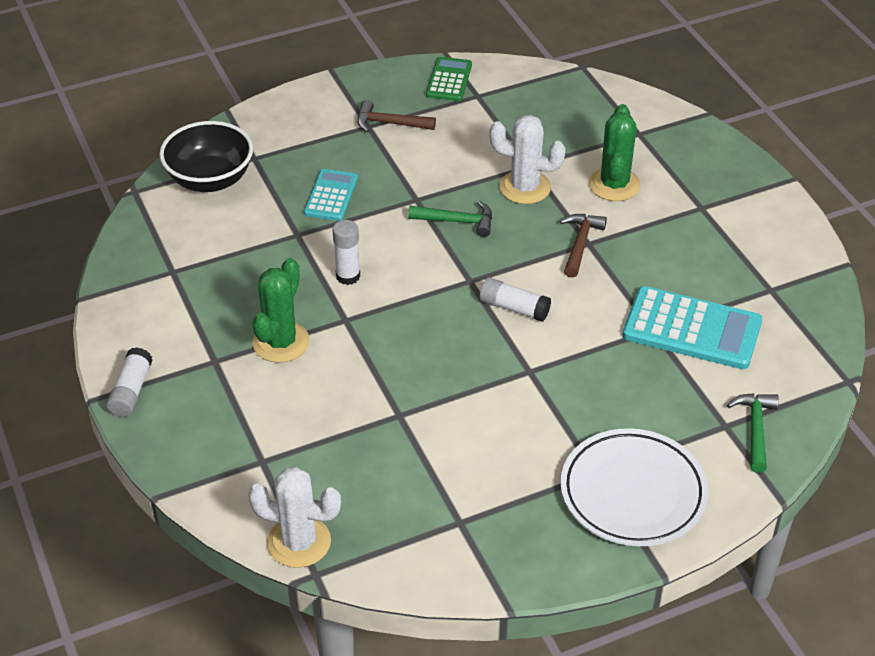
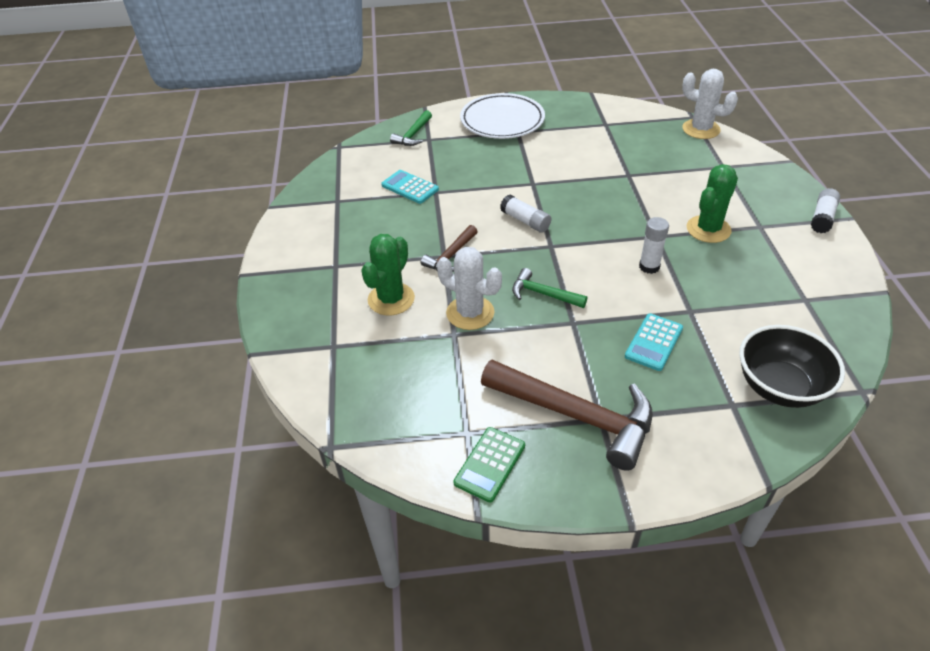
camera: 160 degrees left, 0 degrees up
(390, 123) = (576, 416): brown hammer -> brown hammer, size x1.98
(692, 329) = (410, 187): turquoise calculator -> turquoise calculator, size x0.59

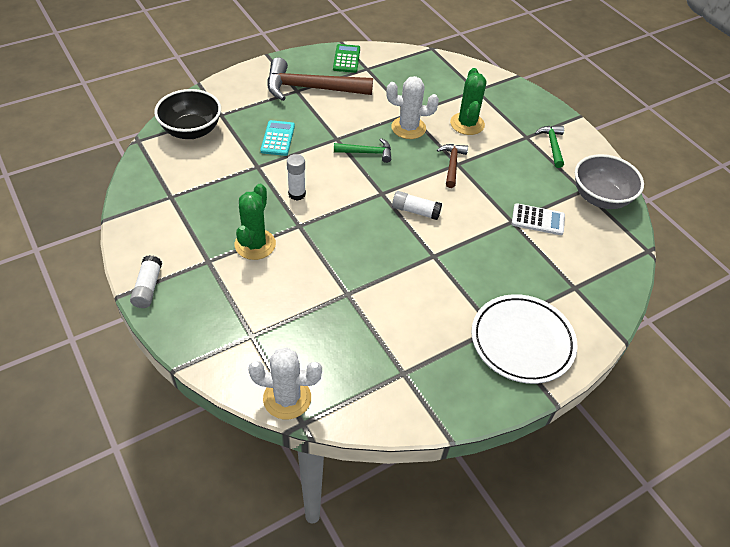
camera: 150 degrees right, 5 degrees up
(329, 191) = (600, 198): none -> grey bowl
(410, 187) = (538, 220): turquoise calculator -> white calculator
(413, 135) = (595, 289): green hammer -> green hammer (552, 145)

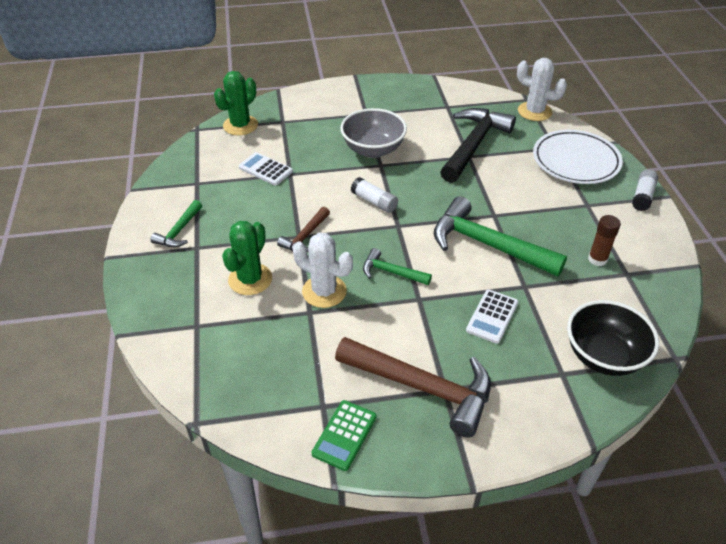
camera: 155 degrees left, 5 degrees down
(197, 204) = (597, 259): none -> brown glue stick
(255, 244) = (541, 208): green cactus -> green cactus (240, 125)
(277, 138) = (492, 316): turquoise calculator -> white calculator
(297, 194) = (488, 244): white glue stick -> green hammer
(347, 312) = (474, 145): none -> black hammer
(522, 341) = (351, 103): white plate -> white plate (575, 161)
(600, 198) = (189, 173): grey bowl -> grey bowl (373, 150)

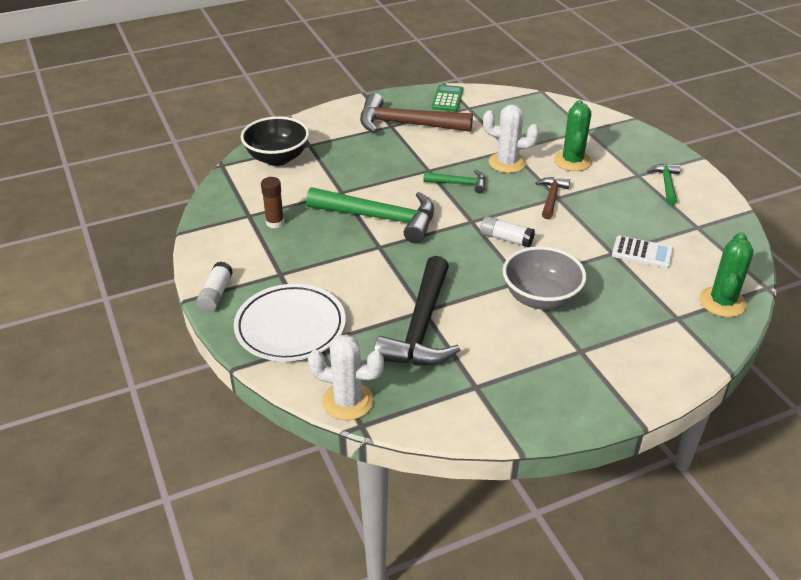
camera: 165 degrees right, 5 degrees down
(492, 316) = (366, 168): white calculator -> none

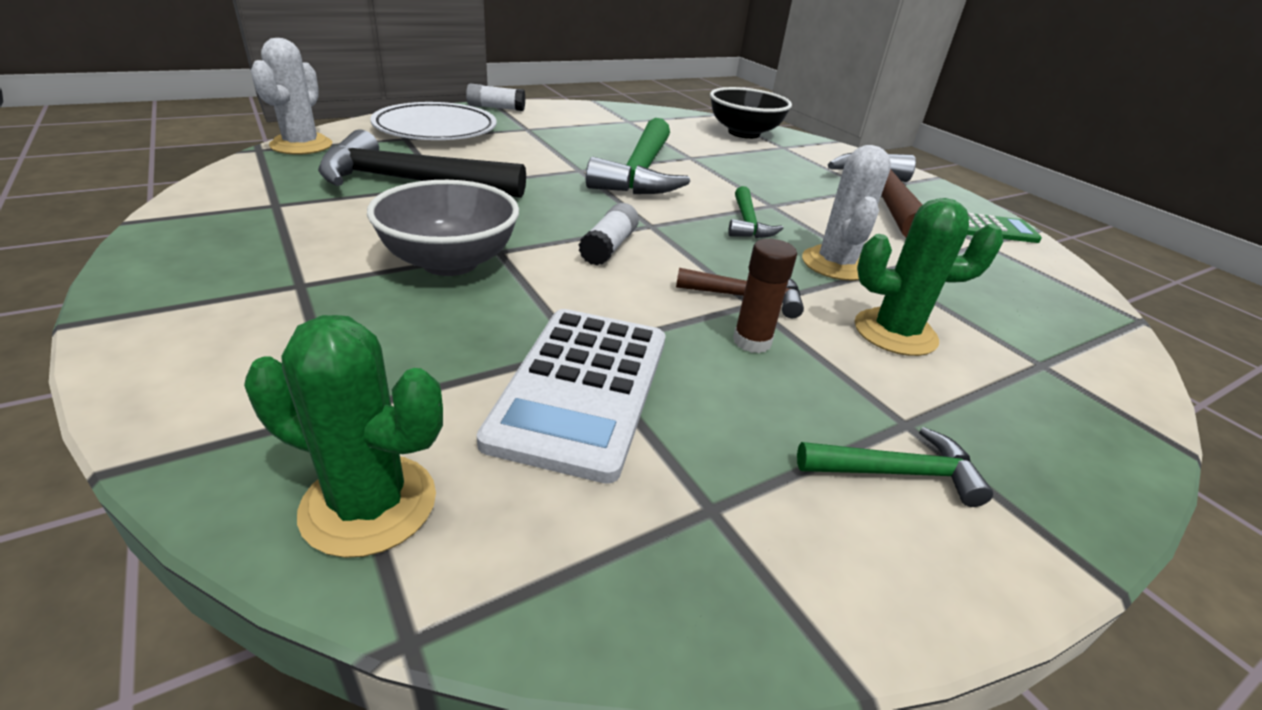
camera: 80 degrees right, 5 degrees down
(275, 222) = (618, 129): brown glue stick -> brown glue stick (752, 341)
(642, 253) = (582, 389): white calculator -> white calculator, size x1.71

